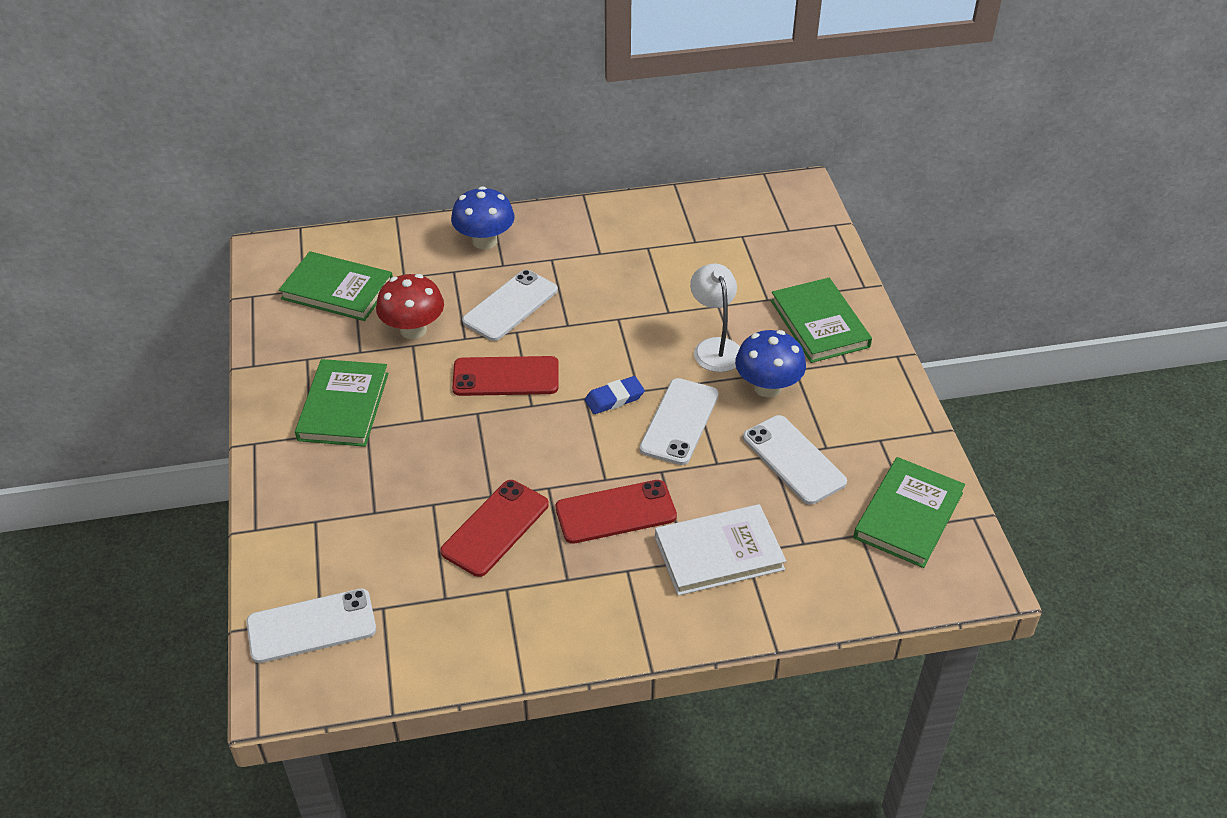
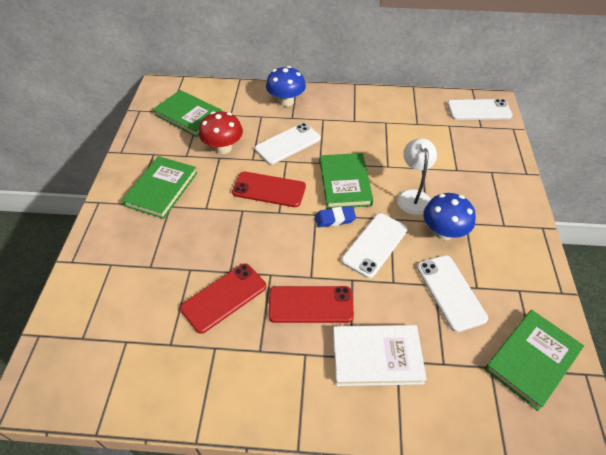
camera: 15 degrees right, 5 degrees up
(311, 626) = (73, 344): white phone -> white phone (479, 110)
(819, 324) = (490, 193): green book -> green book (345, 183)

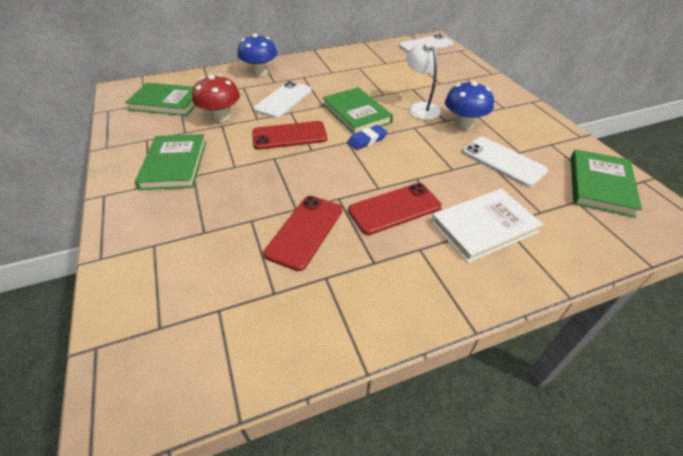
camera: 25 degrees left, 5 degrees down
(374, 245) = (416, 148): white phone -> none

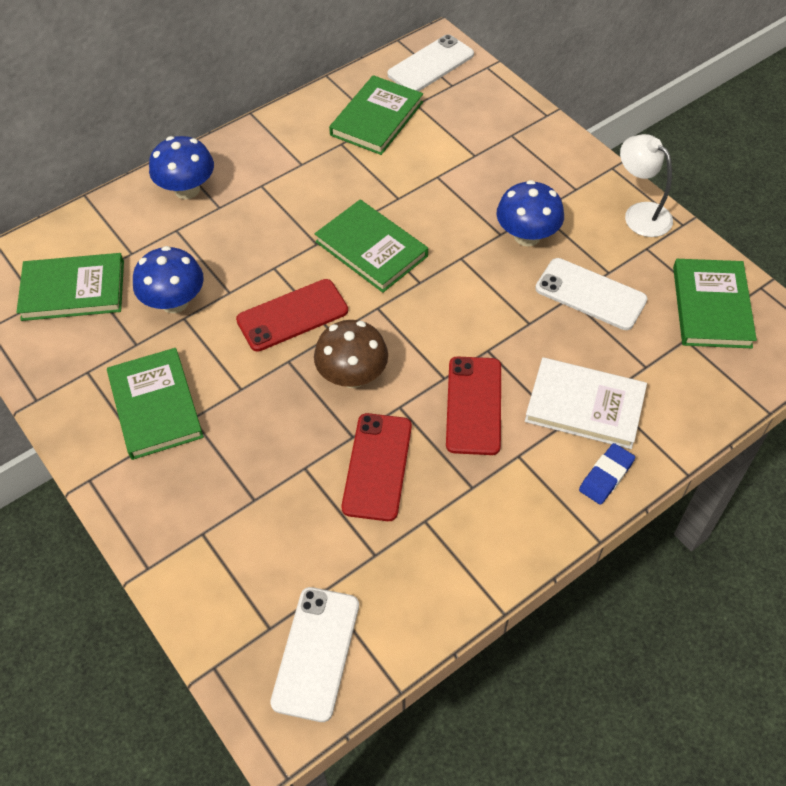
camera: 15 degrees left, 10 degrees up
(221, 117) = (174, 302): red mushroom -> blue mushroom
(283, 100) = (252, 244): white phone -> white phone (316, 653)
(313, 174) = (352, 376): none -> brown mushroom
(367, 140) = (403, 298): blue eraser -> blue eraser (606, 476)
(385, 61) = (377, 118): none -> green book
(394, 208) = (474, 405): red phone -> red phone turned 45 degrees counterclockwise
(420, 108) = (459, 216): white lamp -> white lamp (640, 214)
(484, 227) = (585, 406): white book -> white book turned 60 degrees clockwise

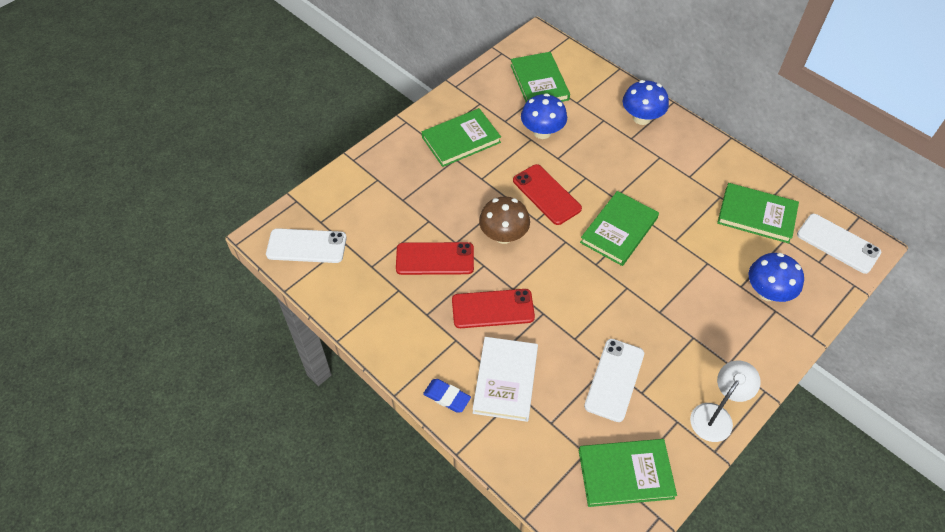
camera: 80 degrees right, 0 degrees up
(527, 236) = (663, 330): blue mushroom -> blue mushroom (767, 292)

